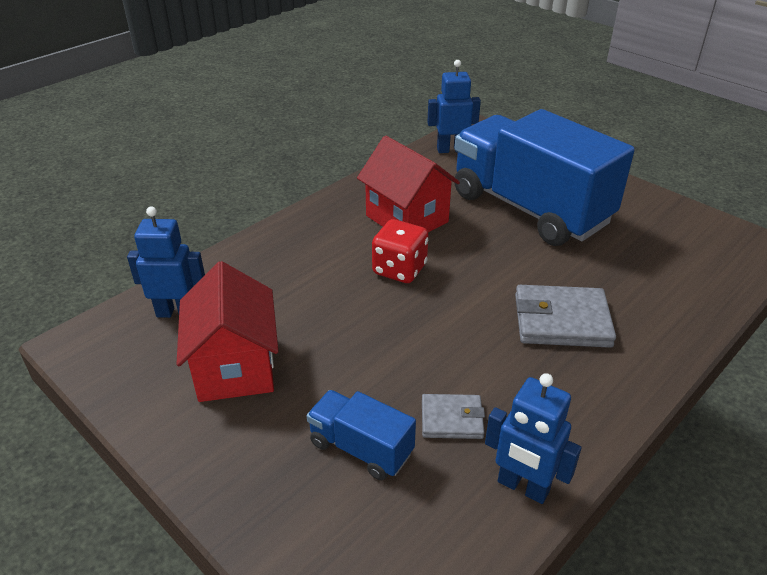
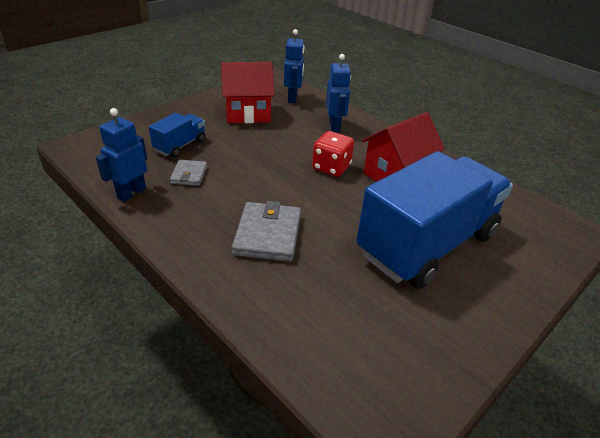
camera: 90 degrees right, 0 degrees up
(451, 150) = (521, 209): blue robot -> blue robot (335, 126)

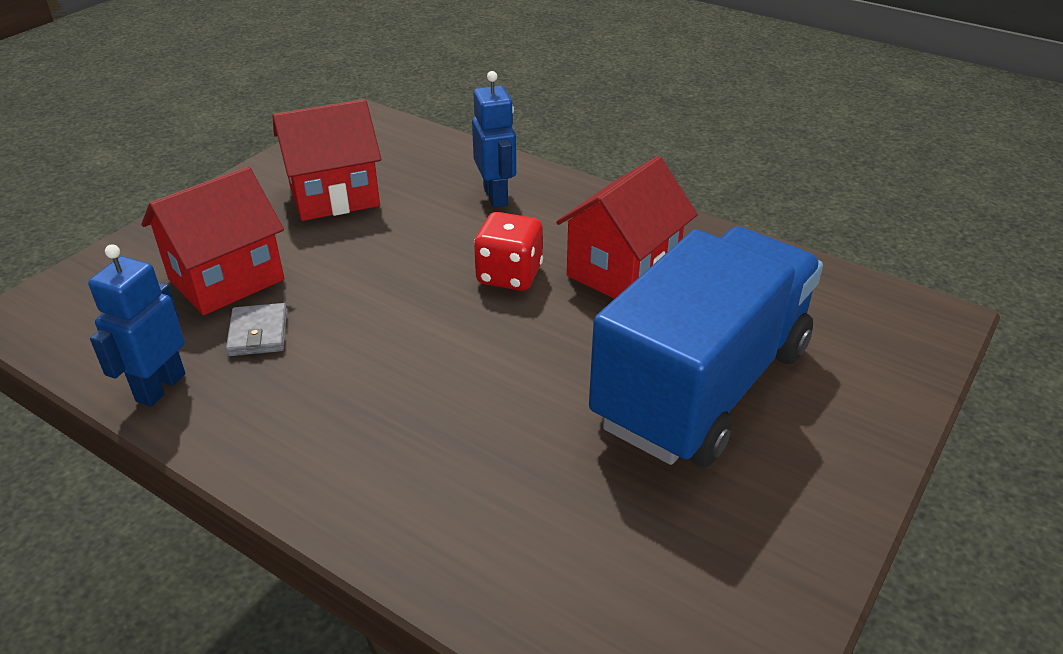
camera: 10 degrees left, 0 degrees up
(180, 145) = (226, 279): blue truck -> red house
(268, 235) = (430, 420): grey wallet -> none
(293, 98) = (408, 153): blue robot -> none

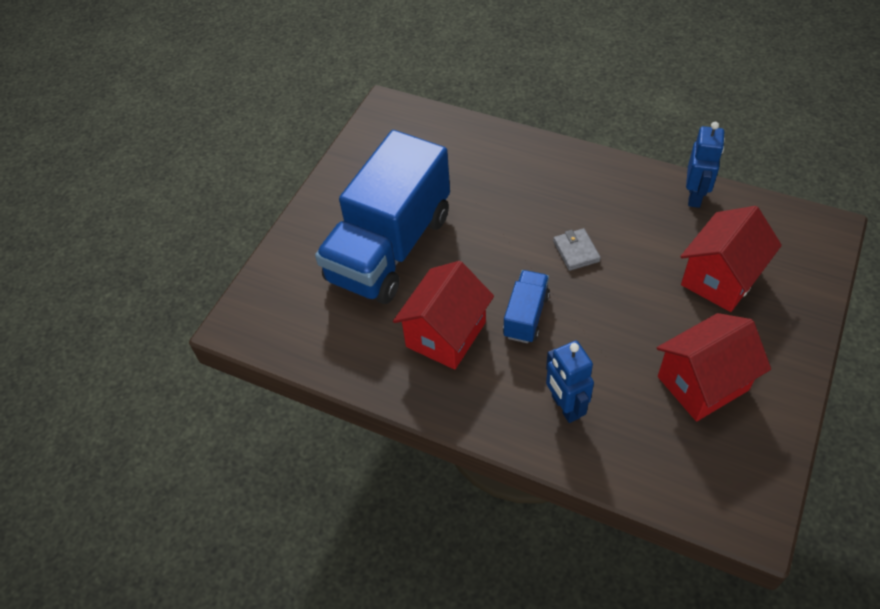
camera: 175 degrees right, 15 degrees up
(258, 333) = (666, 240): grey wallet -> grey wallet (576, 251)
(509, 275) = (526, 316): red dice -> blue truck

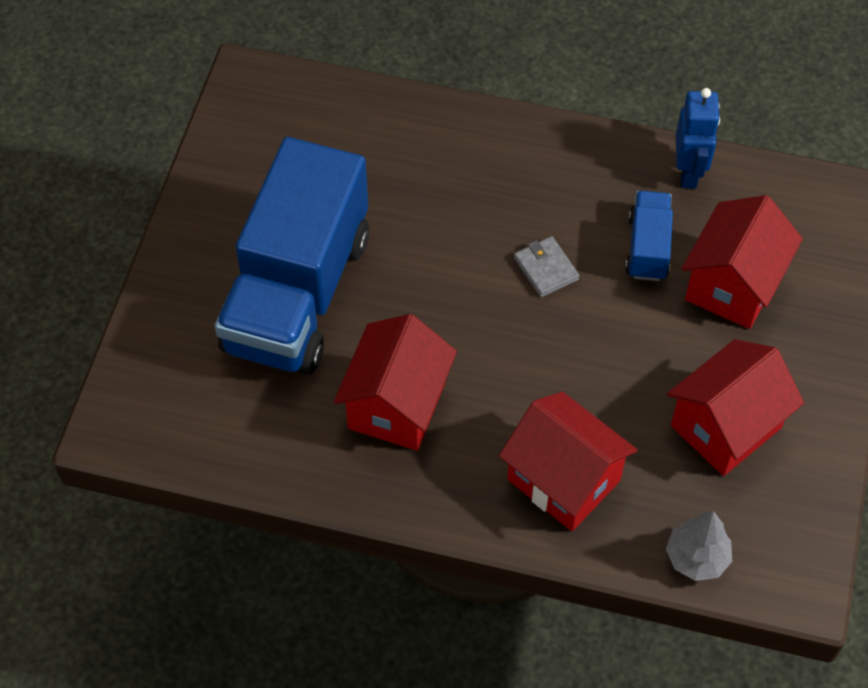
camera: 15 degrees left, 5 degrees up
(526, 316) = (495, 366): blue truck -> blue truck (648, 247)
(565, 407) = (563, 480): blue robot -> red house
(666, 484) = (697, 558): none -> grey tree

